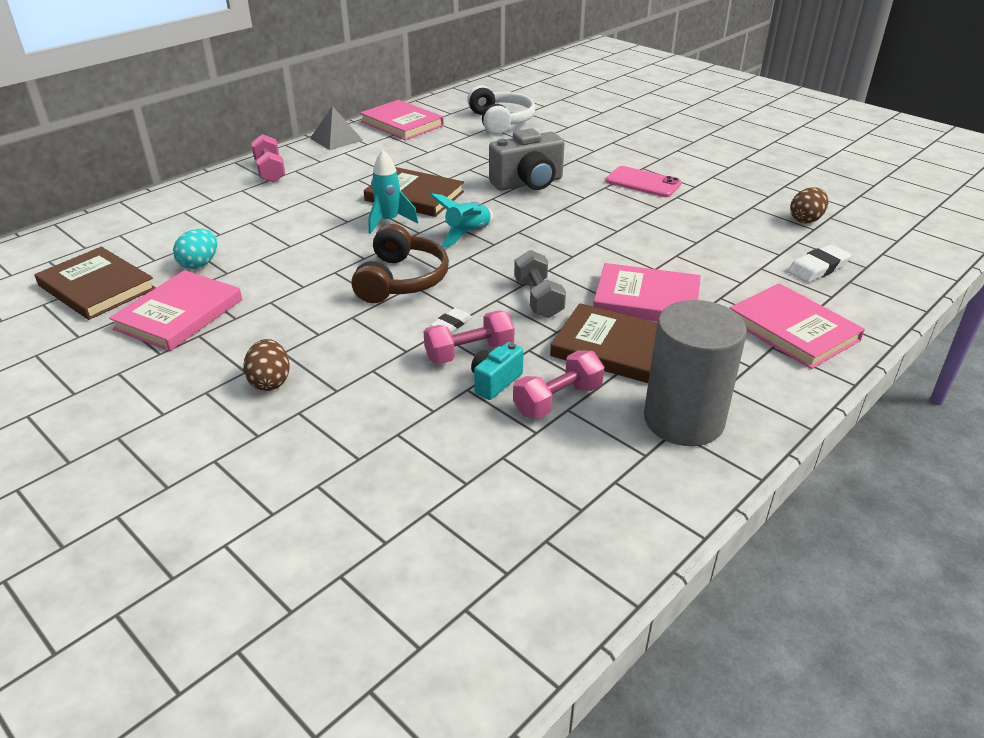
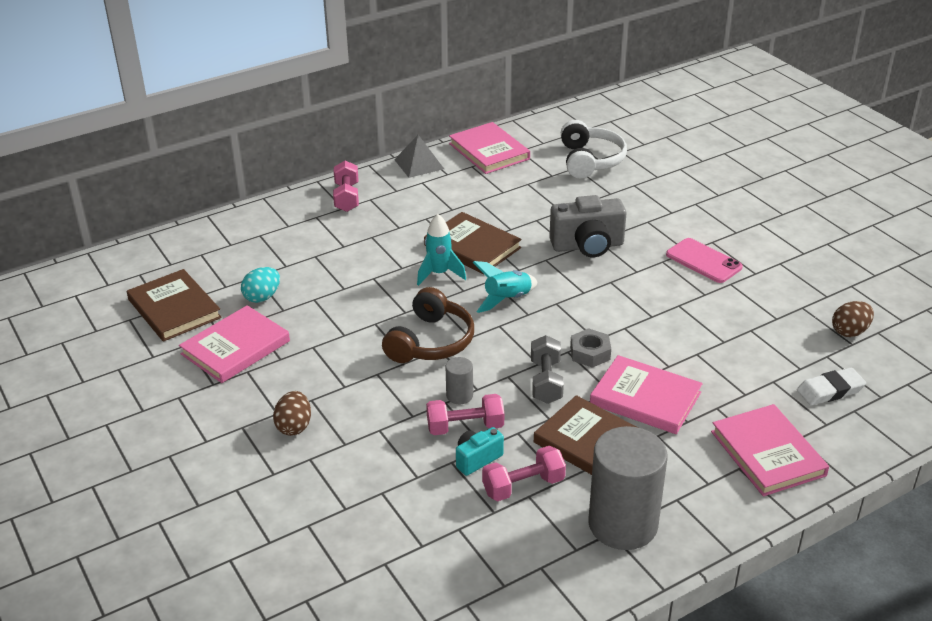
camera: 15 degrees right, 0 degrees up
(451, 324) = (459, 395): white eraser -> grey cylinder
(571, 268) = (590, 353): none -> grey nut

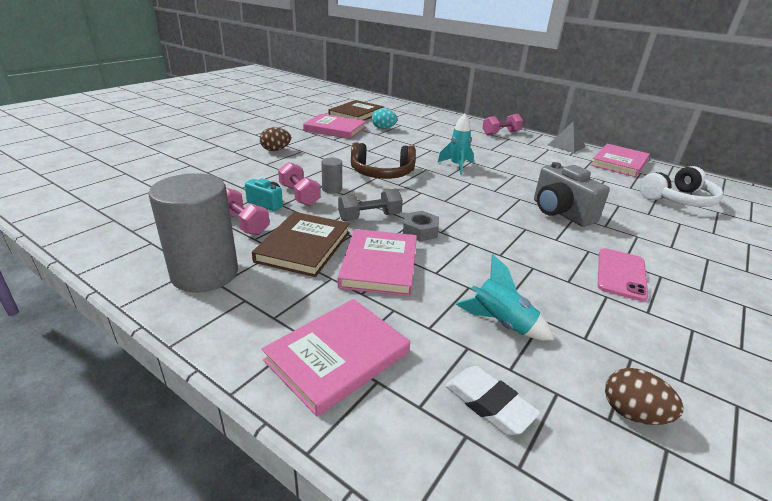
camera: 65 degrees right, 5 degrees down
(472, 247) = (500, 172): brown book -> none
(507, 300) = (453, 191): turquoise rocket -> turquoise rocket (501, 323)

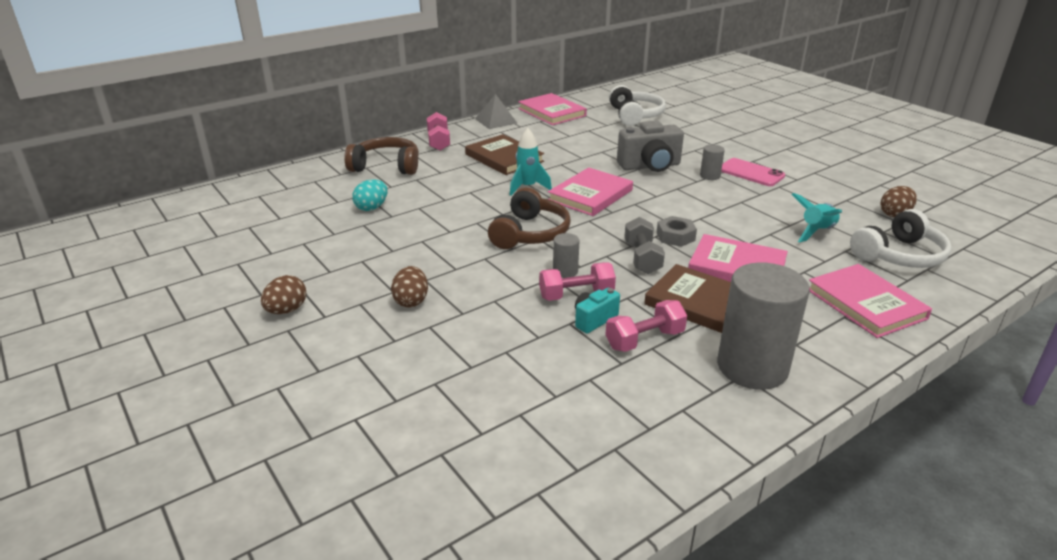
camera: 70 degrees left, 0 degrees up
(258, 126) = (287, 310): none -> brown egg
(335, 129) = (350, 244): pink book -> pink book (590, 195)
(356, 114) = (291, 218): brown book -> brown book (504, 158)
(444, 125) = (386, 166): none -> brown headphones
(489, 403) = (899, 255): white eraser -> white headphones
(578, 246) = (710, 176): none -> grey cylinder

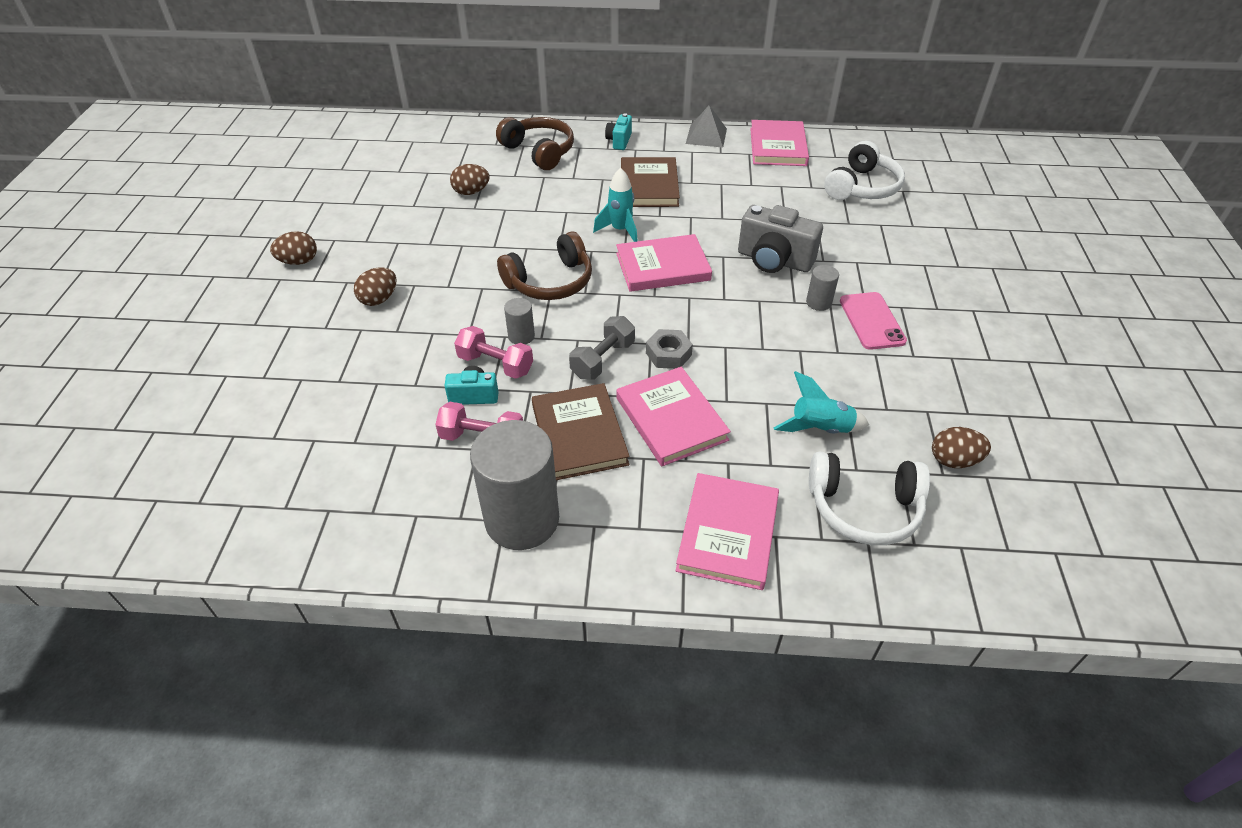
camera: 40 degrees right, 15 degrees up
(372, 208) = (471, 192): turquoise egg -> brown egg
(439, 142) = (619, 141): pink dumbbell -> turquoise camera

